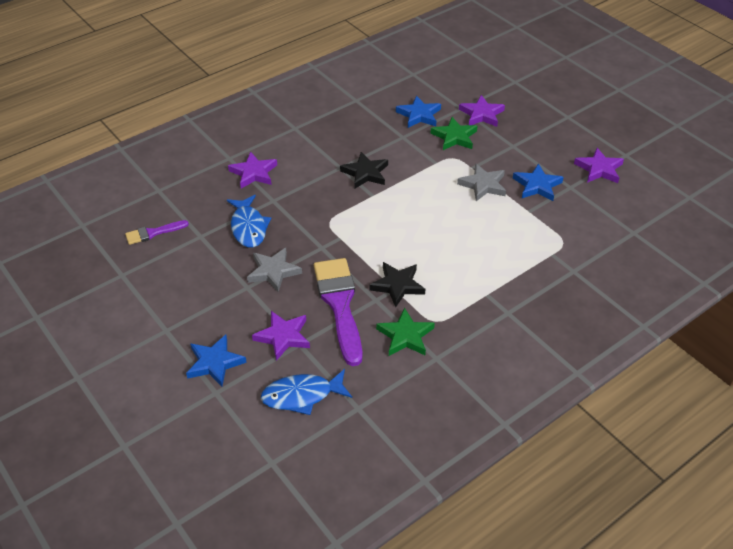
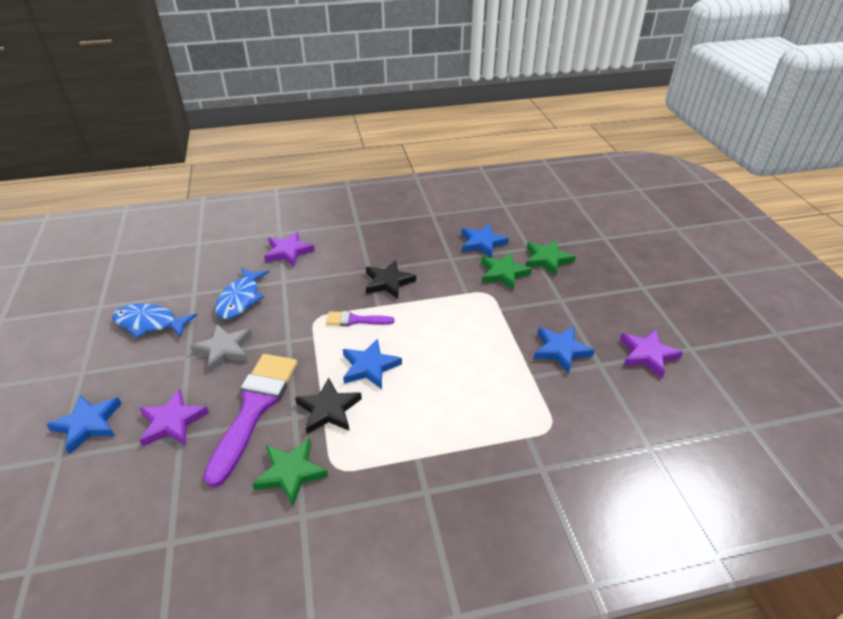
camera: 25 degrees right, 5 degrees down
(153, 233) = (159, 278): purple brush -> purple brush (355, 320)
(302, 396) = (129, 499): blue fish -> blue fish (149, 323)
(404, 245) = (369, 366): none -> blue star
(481, 114) = (547, 259): purple star -> green star
(483, 185) = (500, 330): grey star -> none

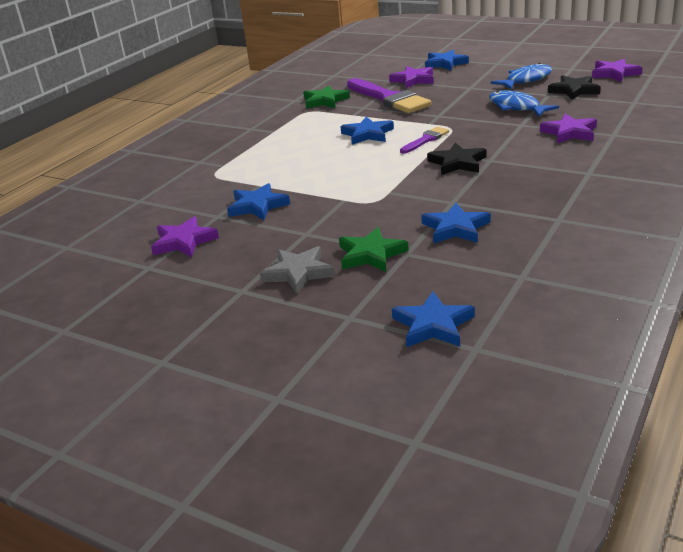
camera: 135 degrees right, 10 degrees down
(115, 274) = (614, 73): none -> purple star
(224, 349) = (460, 97): grey star -> grey star (298, 273)
(328, 409) = (352, 116): black star -> black star (574, 90)
(503, 273) = (387, 220): green star -> none
(574, 212) = (433, 325): none -> blue star

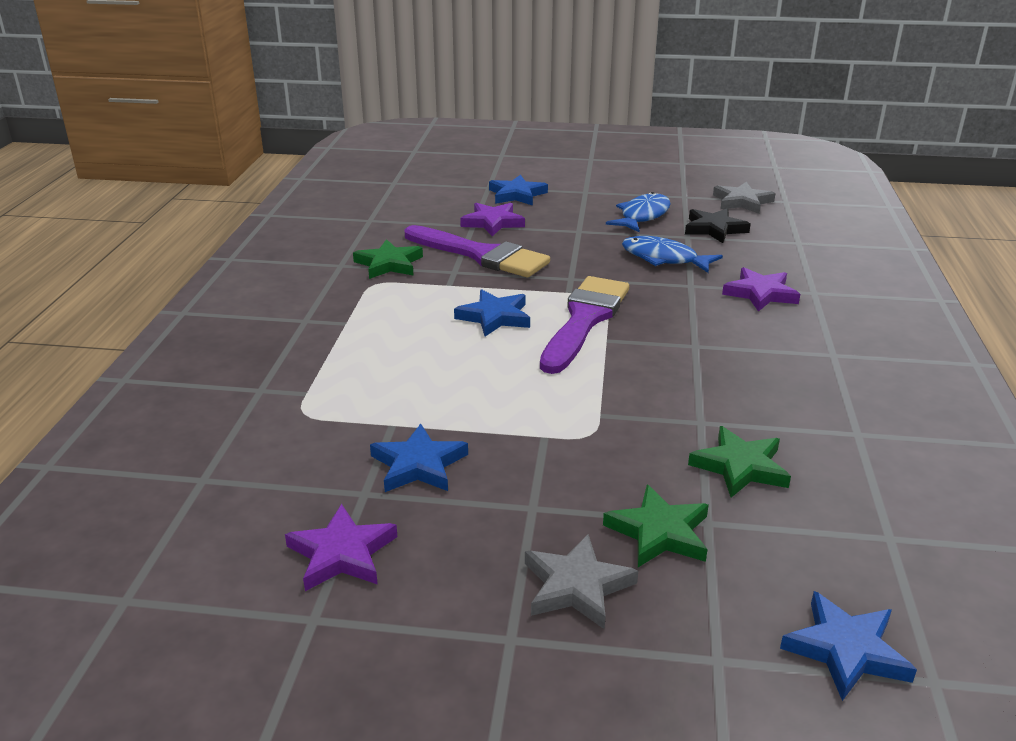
camera: 25 degrees left, 0 degrees up
(426, 140) = (584, 320): purple brush -> purple brush, size x2.01
(455, 228) = (740, 467): blue star -> green star
(457, 163) = (657, 355): black star -> none
(614, 73) = (742, 202): purple star -> grey star

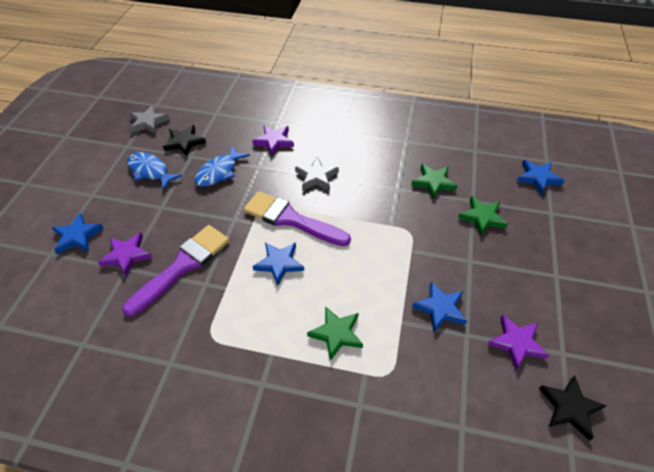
camera: 85 degrees left, 20 degrees up
(201, 610) = (569, 407): none -> black star
(389, 264) = (179, 327): green star -> green star (336, 334)
(576, 586) = (521, 250): grey star -> grey star (316, 177)

